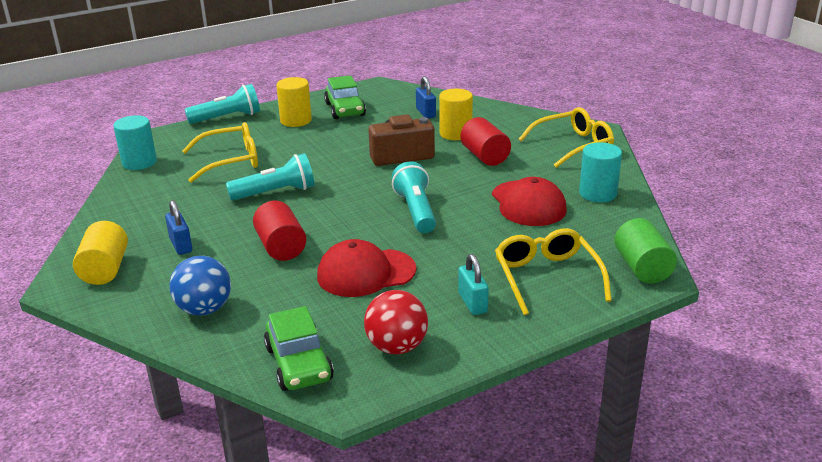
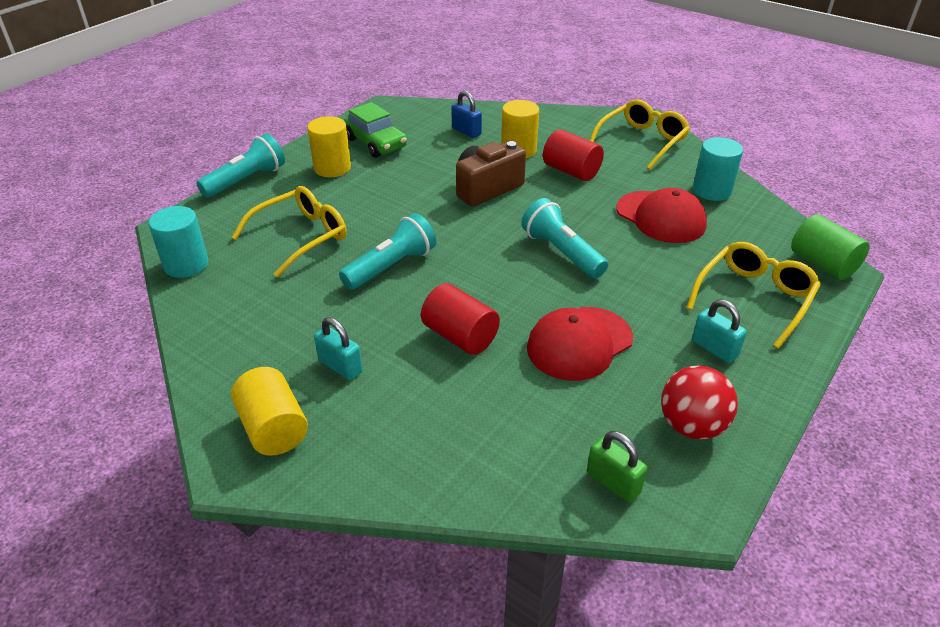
camera: 25 degrees left, 10 degrees up
(181, 245) = (340, 366): blue padlock -> turquoise padlock
(204, 309) = (446, 446): blue ball -> none
(298, 363) = (613, 482): green car -> green padlock
(547, 278) = (754, 298): yellow glasses -> yellow glasses turned 75 degrees clockwise

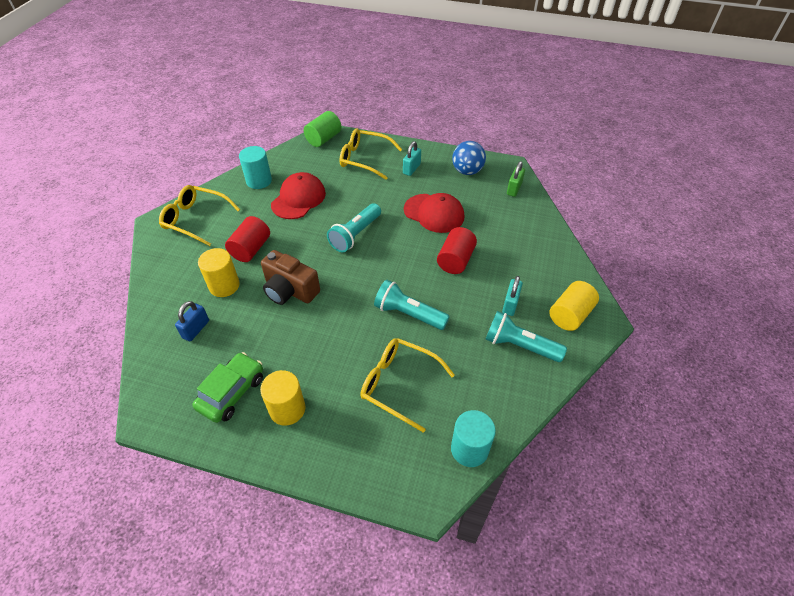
camera: 110 degrees left, 10 degrees up
(246, 180) = (330, 475): turquoise flashlight -> turquoise flashlight (519, 346)
(691, 426) = (467, 171): red ball -> blue ball

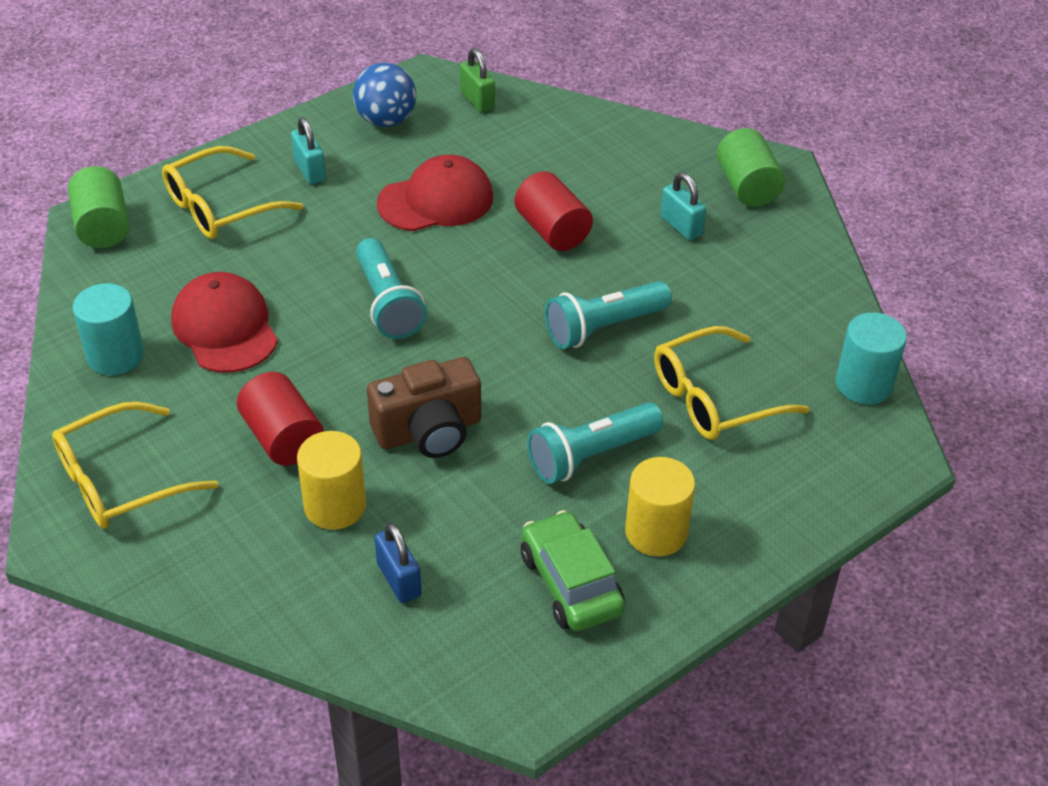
camera: 55 degrees left, 5 degrees down
(519, 346) = (753, 256): turquoise flashlight -> turquoise flashlight (591, 455)
(570, 315) = (747, 187): yellow cylinder -> green cylinder

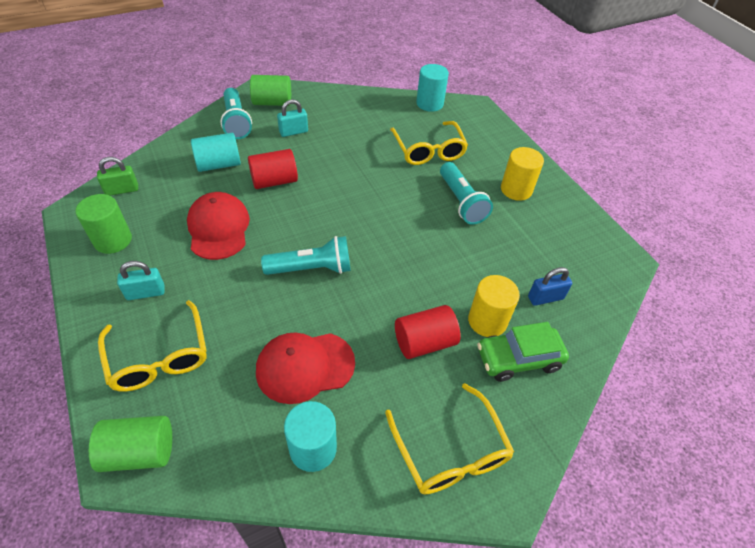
camera: 80 degrees left, 5 degrees up
(386, 120) = (113, 240): blue ball -> green cylinder
(429, 431) = (431, 266): brown camera -> none
(565, 169) = (219, 164): none -> turquoise cylinder
(571, 583) = (548, 227): green car -> green car (518, 359)
(604, 327) = (365, 177): turquoise flashlight -> turquoise flashlight (236, 122)

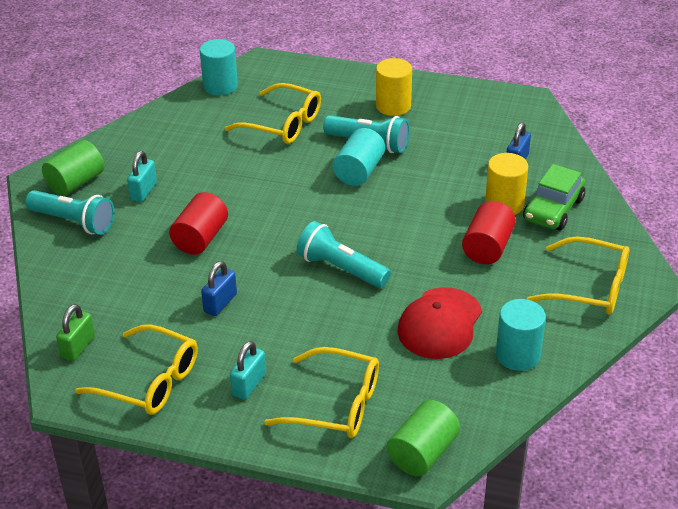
camera: 45 degrees left, 10 degrees down
(113, 240) = (149, 381): green cylinder -> yellow glasses
(218, 228) = (220, 303): red cap -> blue padlock
(219, 164) = (127, 263): turquoise cylinder -> turquoise cylinder (359, 171)
(312, 268) = (341, 269): turquoise flashlight -> turquoise flashlight turned 90 degrees counterclockwise

